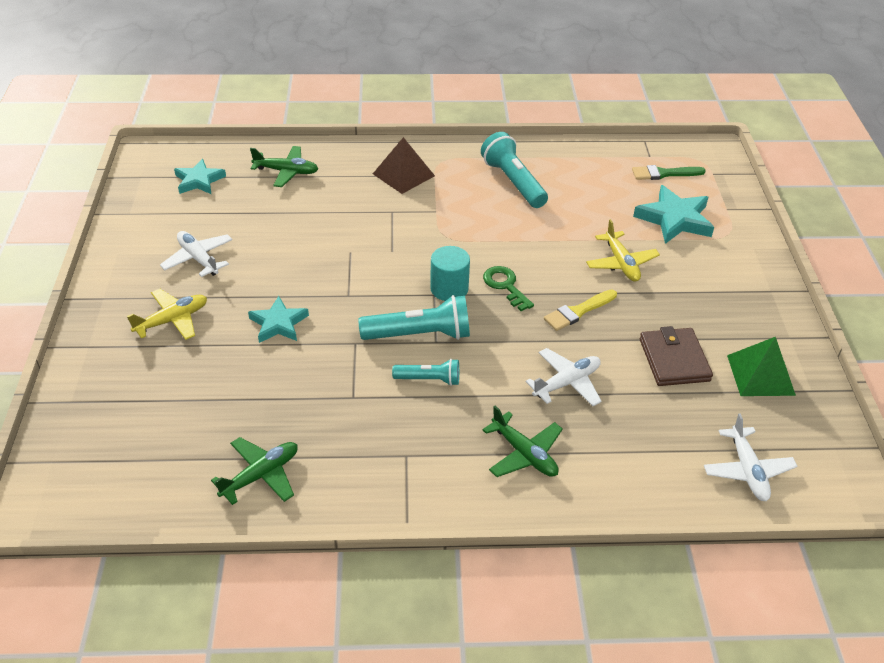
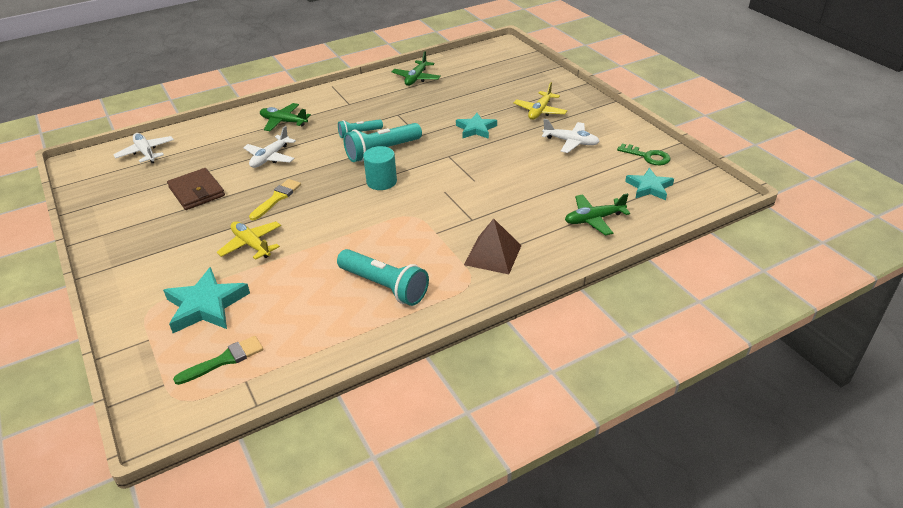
camera: 155 degrees right, 5 degrees down
(505, 286) = (340, 197): green key -> green key (648, 156)
(760, 375) = (130, 202): green pyramid -> none

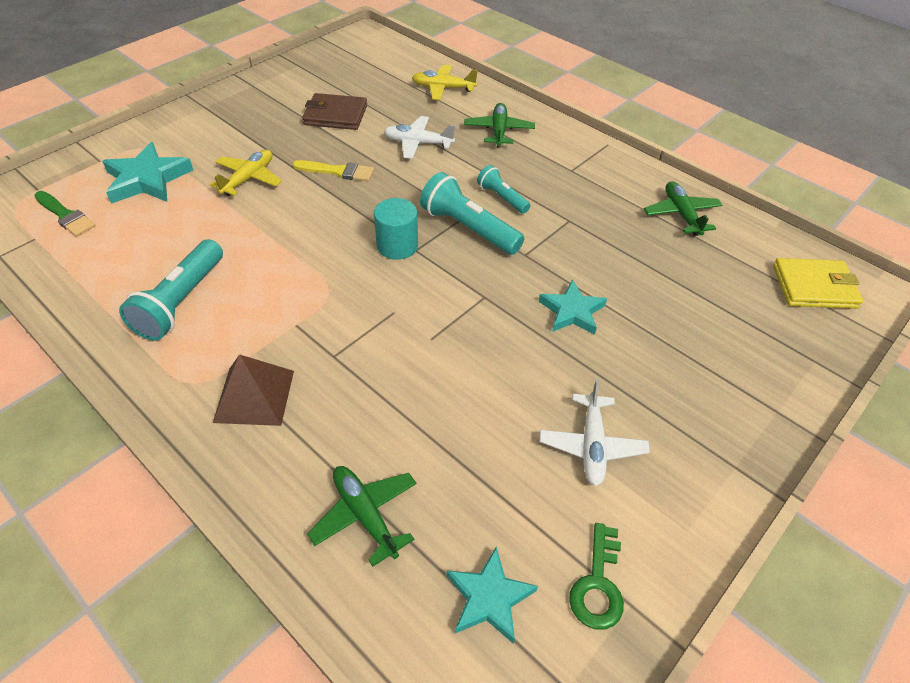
camera: 70 degrees right, 10 degrees up
(146, 153) = (396, 63): white plane -> none
(197, 192) = (335, 115): brown wallet -> brown wallet turned 60 degrees clockwise
(416, 78) = (681, 214): green plane -> green plane turned 75 degrees clockwise
(493, 58) = (814, 287): none -> yellow wallet
(540, 111) = (671, 383): yellow plane -> yellow plane (443, 88)

